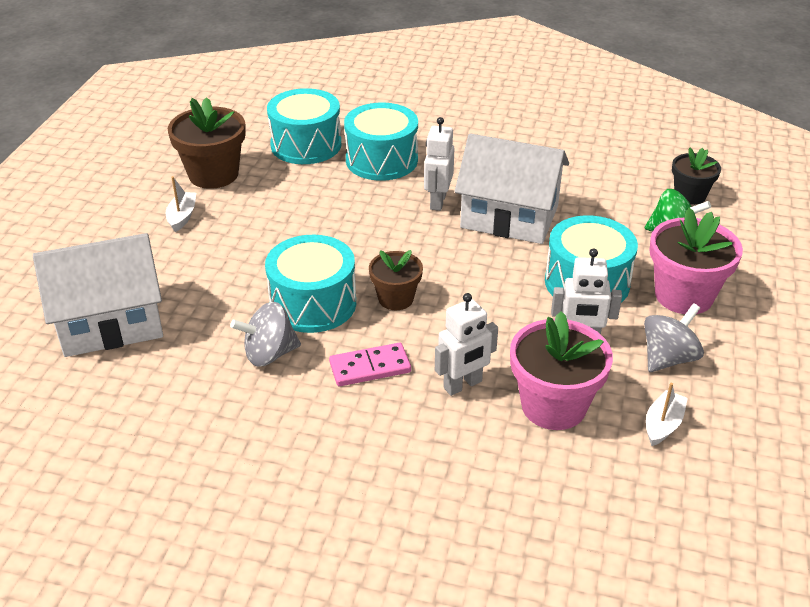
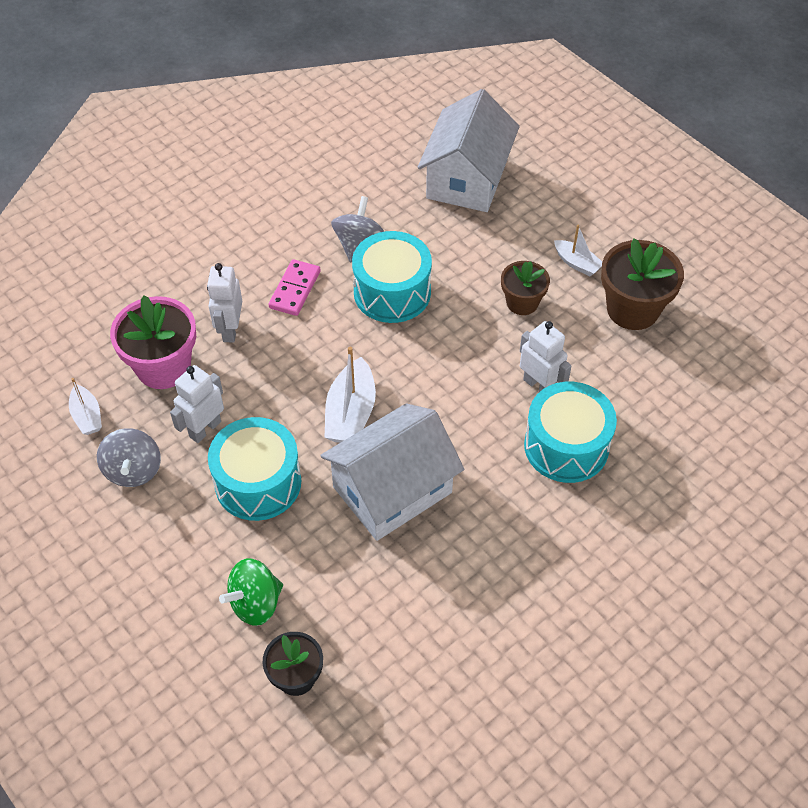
camera: 125 degrees right, 15 degrees up
(306, 145) = (640, 400): turquoise drum -> none
(396, 298) = (353, 343): brown flower pot -> brown flower pot (522, 302)
(437, 201) = (461, 449): white robot -> white robot (539, 386)
(468, 266) = (351, 413): none -> white boat
(684, 295) = (180, 541): pink flower pot -> none

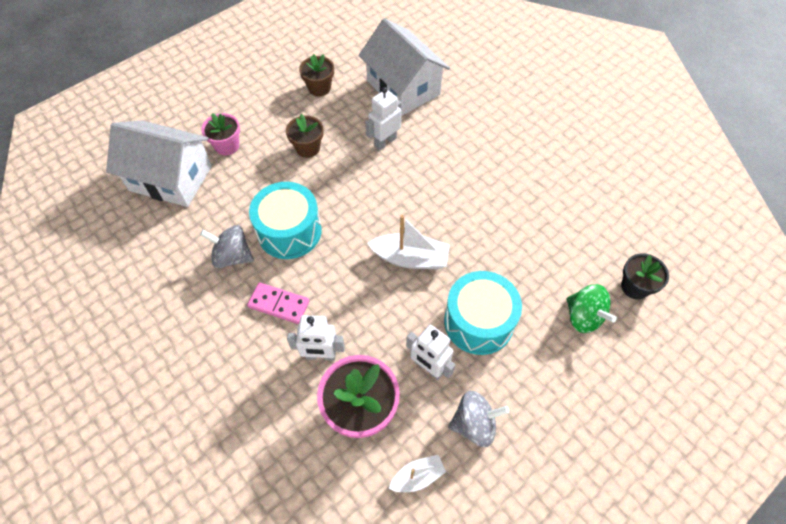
camera: 90 degrees left, 5 degrees up
(392, 490) = (478, 230): white house -> white house (403, 87)
(520, 223) = (227, 146): none -> pink flower pot
(566, 446) = (435, 130): turquoise drum -> none
(577, 263) = (273, 114): white boat -> none
(632, 309) = (319, 88): brown flower pot -> brown flower pot, size x0.61

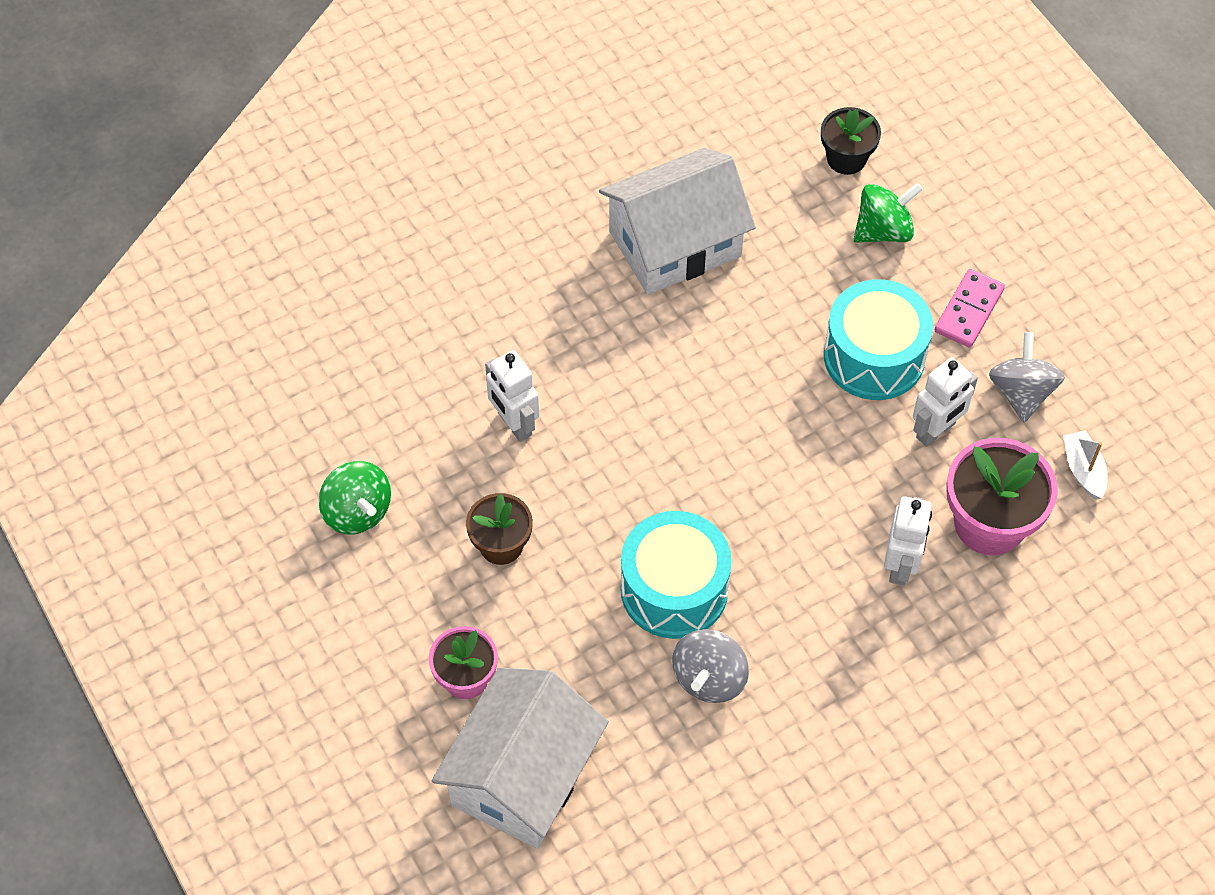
camera: 80 degrees left, 0 degrees up
(279, 304) = (808, 615): pink domino -> pink domino (969, 310)
(319, 88) = (357, 512): brown flower pot -> green spinning top
(403, 87) = (392, 376): white house -> white house (675, 244)
(410, 258) = (754, 424): white boat -> none

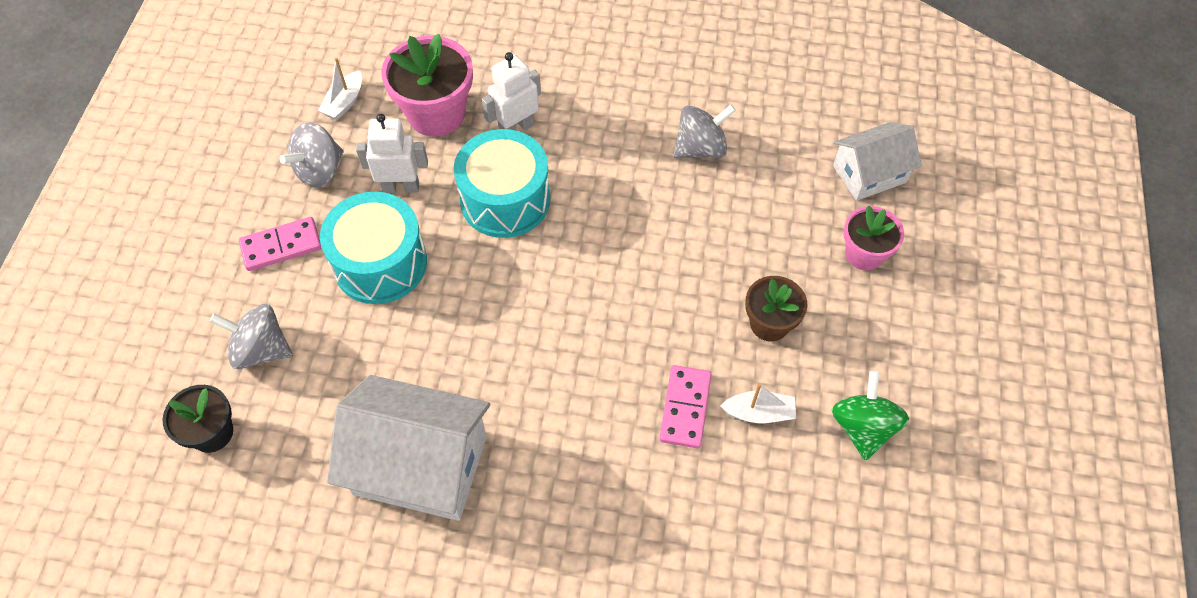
camera: 140 degrees left, 0 degrees up
(451, 462) = (759, 413): none -> white boat
(514, 424) = (685, 408): white robot -> pink domino
(522, 776) = (869, 174): white house -> white house, size x0.61
(674, 589) = (673, 212): turquoise drum -> turquoise drum (505, 200)
(883, 230) = (261, 349): green spinning top -> grey spinning top

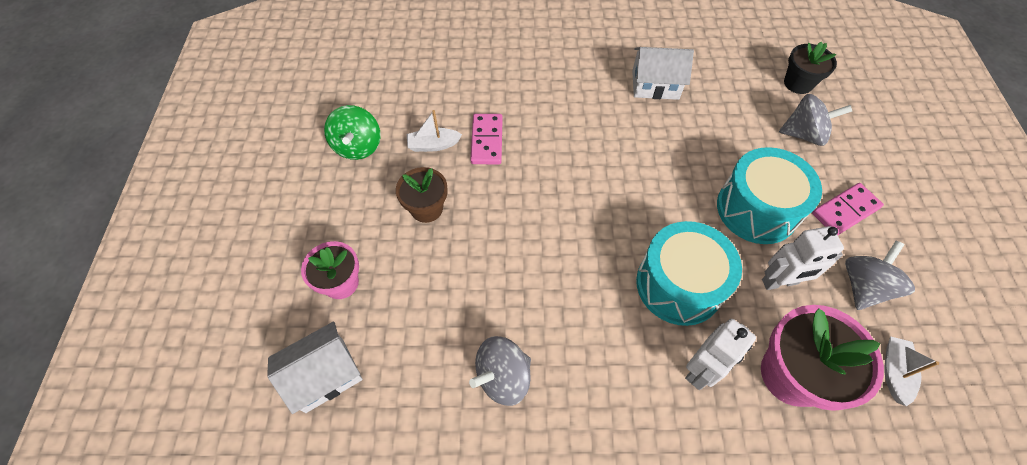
camera: 170 degrees right, 0 degrees up
(420, 465) = (655, 85): white house -> white house, size x0.61

